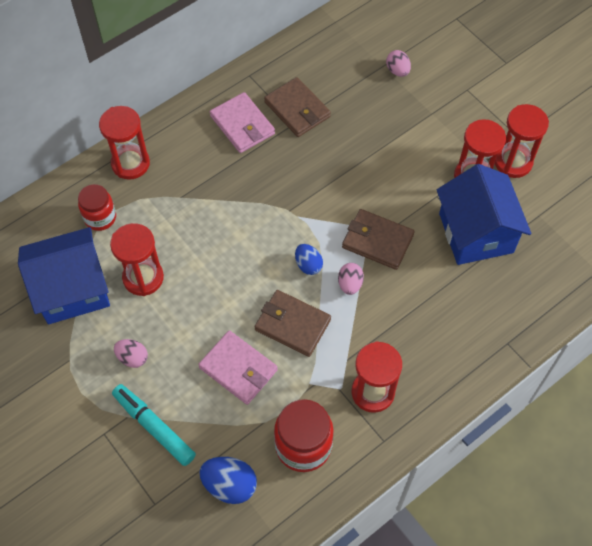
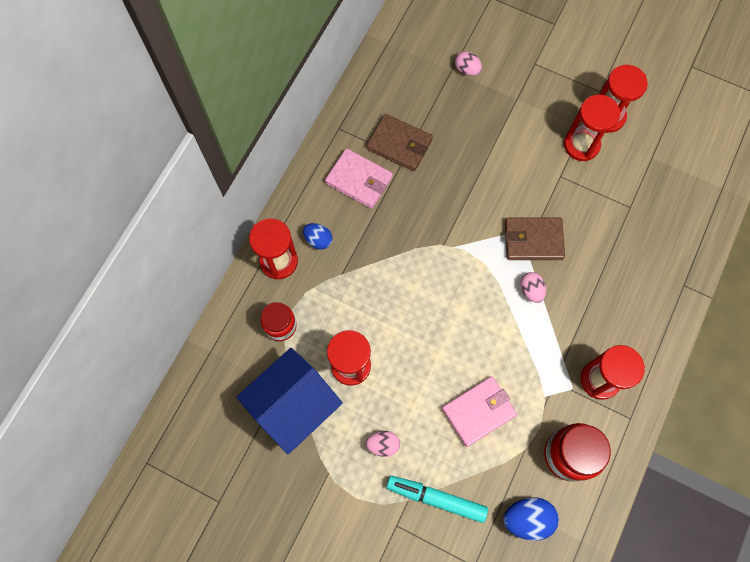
camera: 25 degrees left, 10 degrees up
(238, 369) = (478, 411): pink wallet -> pink wallet turned 45 degrees counterclockwise
(292, 325) = (502, 350): brown wallet -> none
(308, 265) = (487, 288): blue egg -> blue egg (318, 240)
(476, 233) = (610, 196): blue house -> none

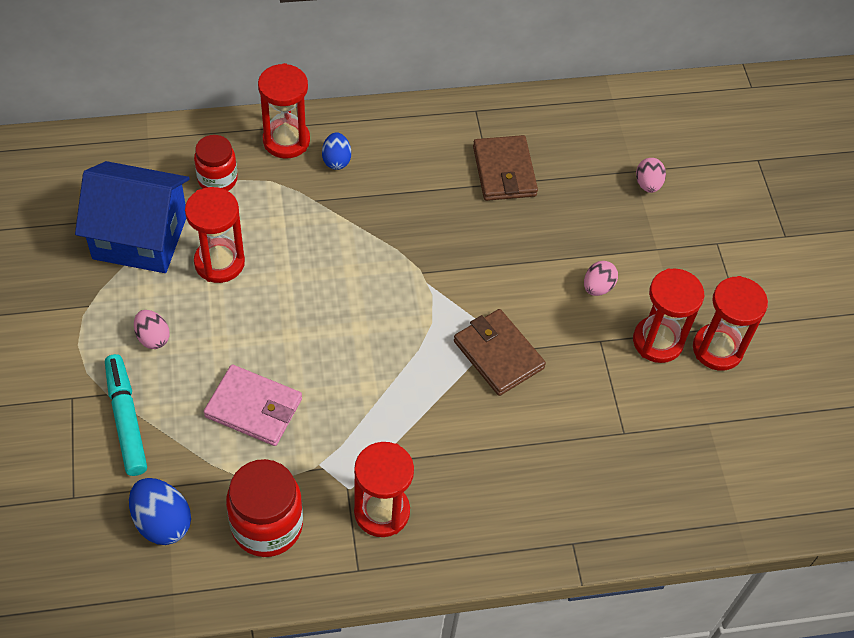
camera: 50 degrees right, 15 degrees down
(359, 180) = (432, 158): pink wallet -> none
(531, 290) = (435, 384): pink egg -> pink egg (597, 287)

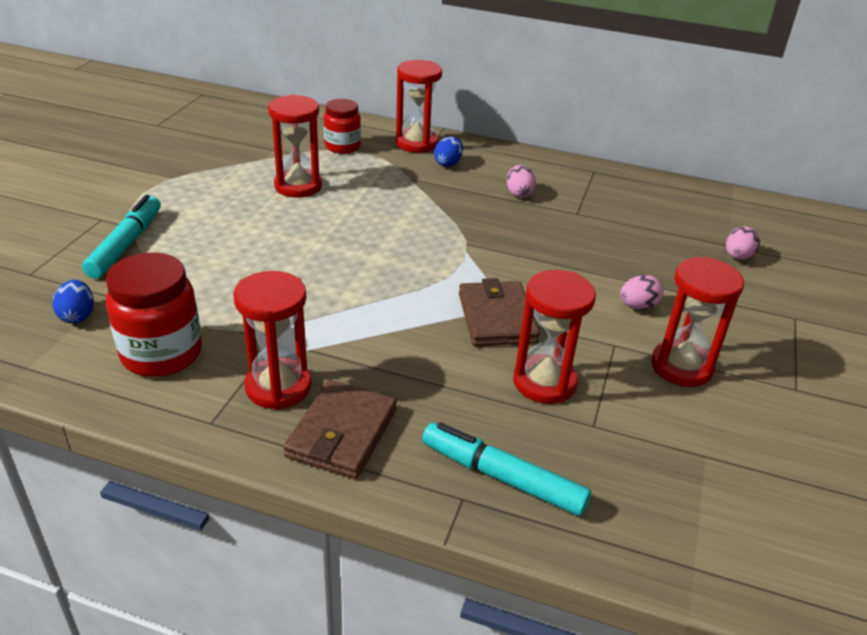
camera: 30 degrees right, 20 degrees down
(140, 237) = (252, 156): blue house -> none
(153, 337) = (201, 208): pink egg -> pink egg (519, 193)
(162, 522) = (77, 316): blue egg -> blue egg, size x0.65
(253, 408) = (235, 274): pink wallet -> none
(504, 171) = (594, 209): brown wallet -> brown wallet (342, 433)
(588, 512) = (502, 477): none -> turquoise marker
(717, 349) = (752, 397): red hourglass -> red hourglass (544, 382)

